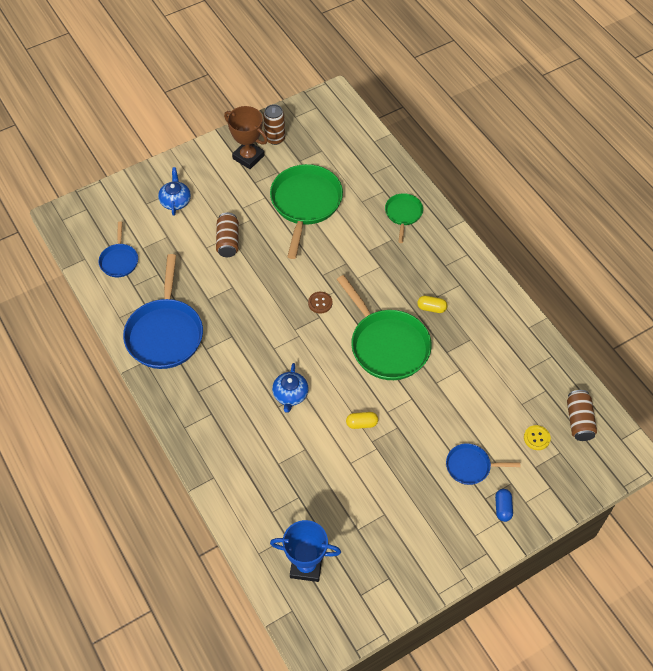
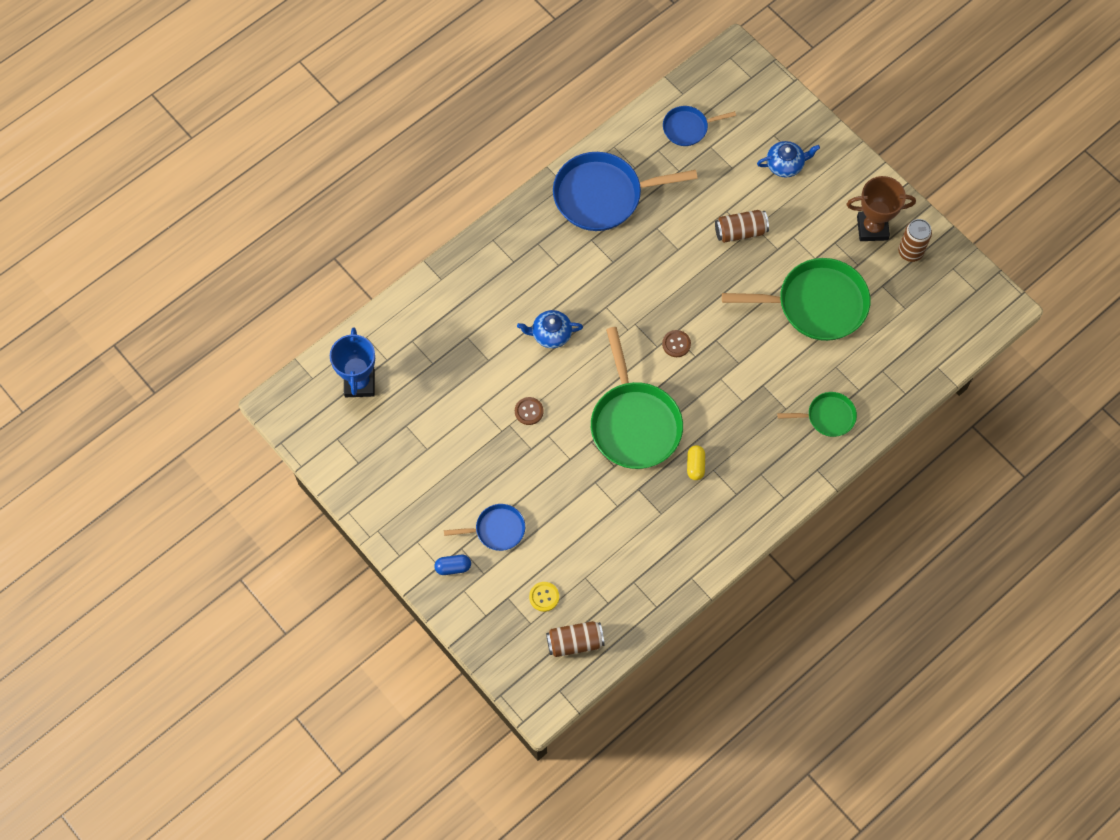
camera: 80 degrees right, 10 degrees up
(248, 157) = (872, 228): brown trophy -> brown trophy turned 60 degrees clockwise
(361, 423) = (529, 411): yellow capsule -> brown button
(387, 345) = (634, 423): green pan -> green pan turned 60 degrees counterclockwise
(471, 466) = (497, 530): blue pan -> blue pan turned 90 degrees clockwise

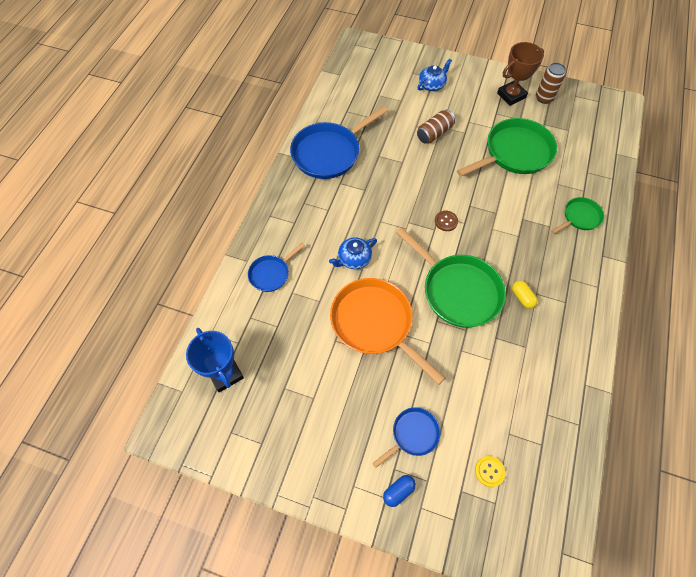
camera: 30 degrees left, 5 degrees down
(529, 411) = (375, 323): brown button -> orange pan
(575, 642) = (542, 497): brown can -> none
(688, 128) = (357, 91): blue pan -> blue pan (271, 273)

